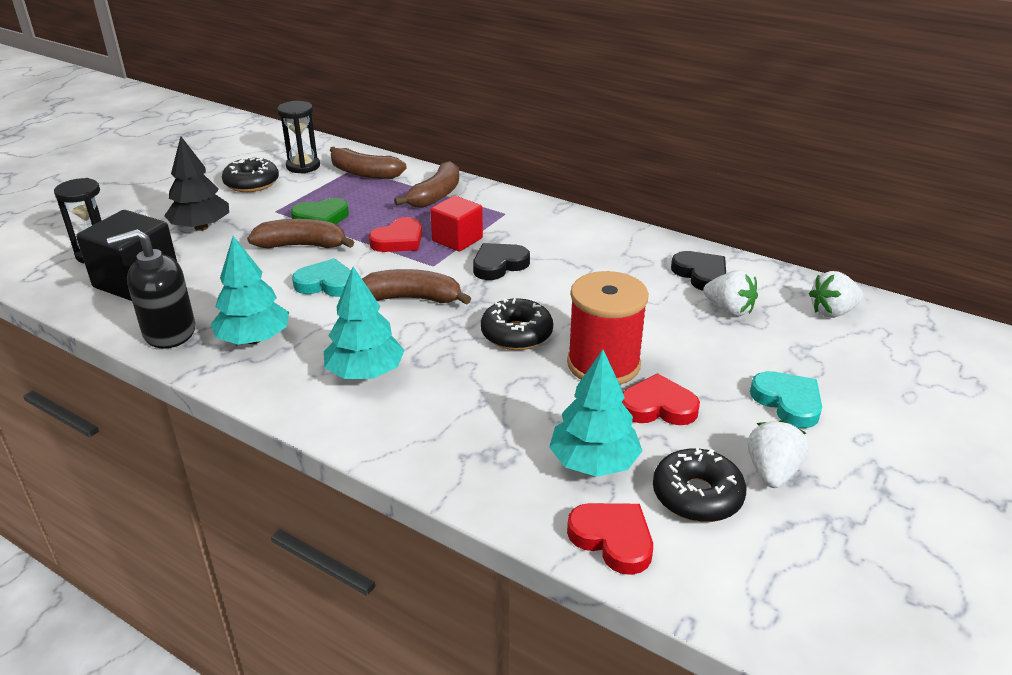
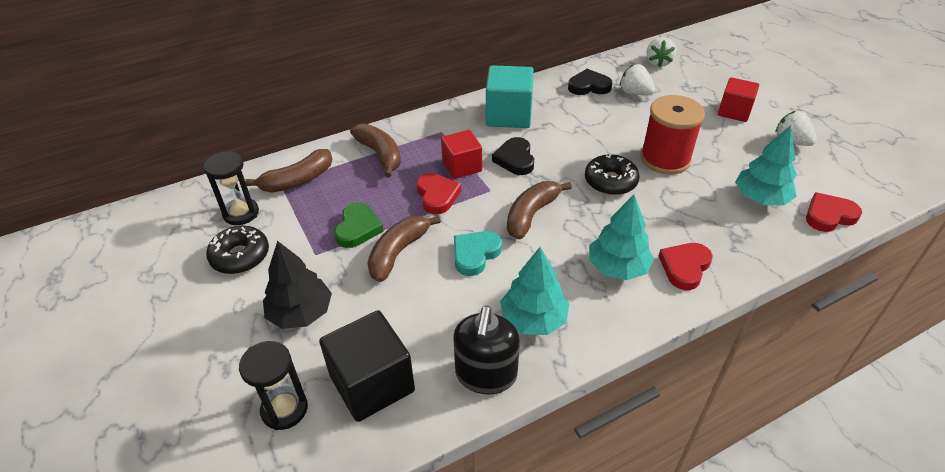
camera: 60 degrees left, 10 degrees up
(576, 240) = (508, 115): none -> turquoise cube
(658, 407) = (718, 155): red heart -> red heart (684, 267)
(697, 496) = (802, 173): black donut -> none
(729, 310) = (634, 93): white strawberry -> white strawberry turned 120 degrees counterclockwise
(788, 402) = (734, 111): turquoise heart -> red cube

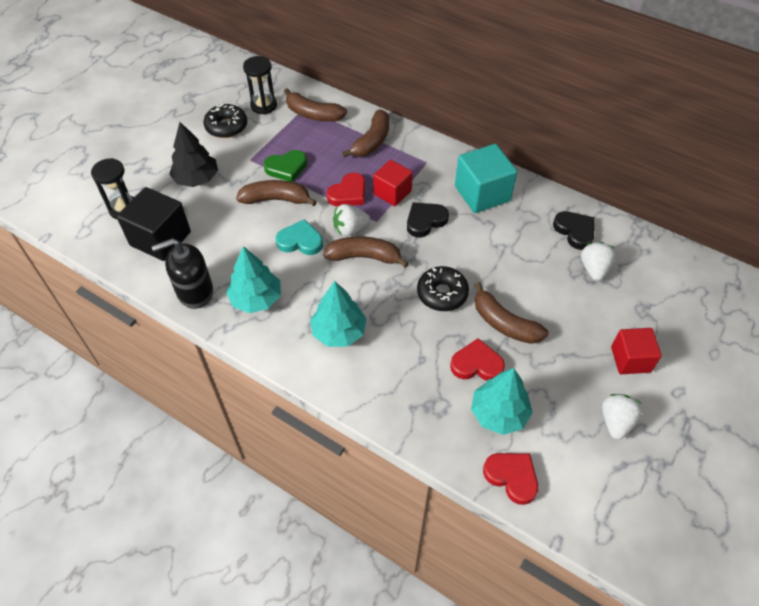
camera: 60 degrees right, 10 degrees up
(658, 62) = (668, 271): white strawberry -> white strawberry (350, 229)
(665, 159) = (504, 323): red spool -> brown banana
(684, 267) = (366, 377): red heart -> red heart (476, 364)

